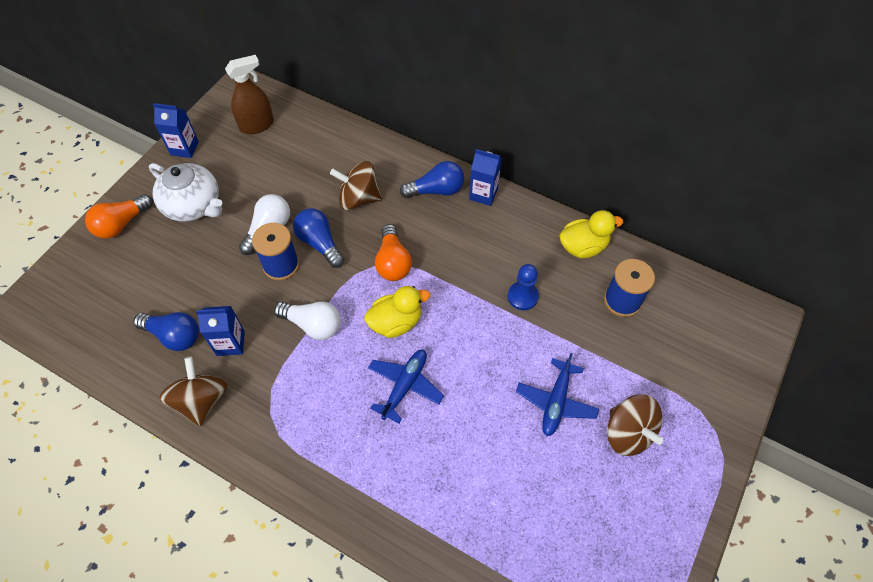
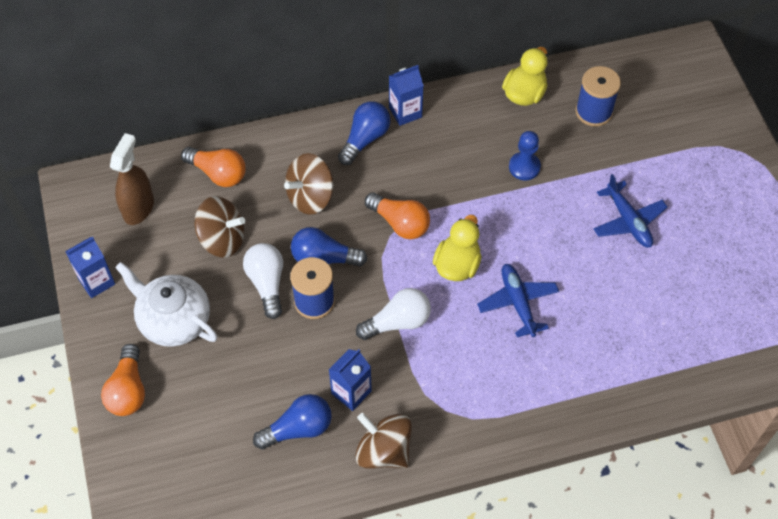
camera: 45 degrees left, 0 degrees up
(193, 205) = (174, 320): white teapot -> white teapot turned 135 degrees counterclockwise
(323, 140) = (218, 173): none -> orange light bulb
(628, 433) = (693, 200): brown spinning top -> brown spinning top (222, 239)

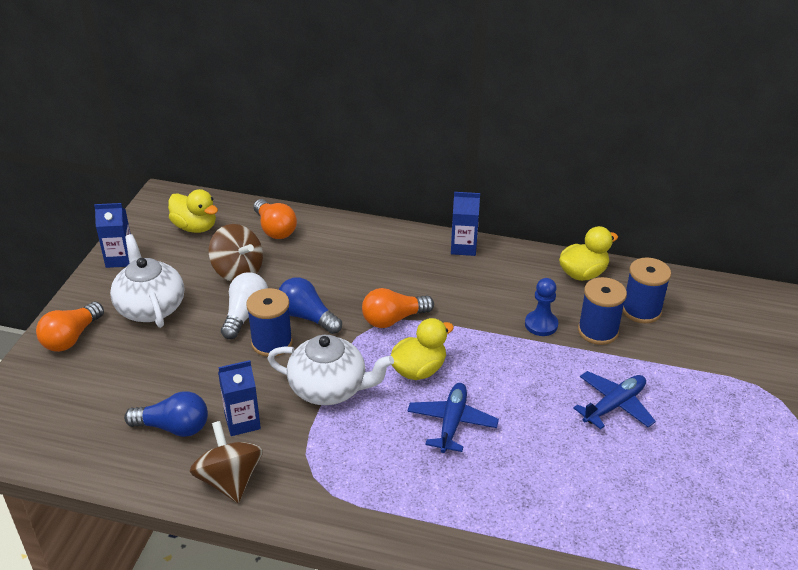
camera: 30 degrees right, 20 degrees down
(138, 208) = (195, 227): brown spray bottle -> yellow duck
(310, 197) = (334, 272): brown spinning top -> none
(365, 139) = (413, 252): blue light bulb -> none
(398, 322) = (329, 388): white light bulb -> white teapot
(400, 223) = (393, 319): orange light bulb -> orange light bulb turned 90 degrees clockwise
(572, 151) = (598, 331): none -> blue spool
(628, 221) = (614, 405): blue plane -> blue plane turned 135 degrees counterclockwise

